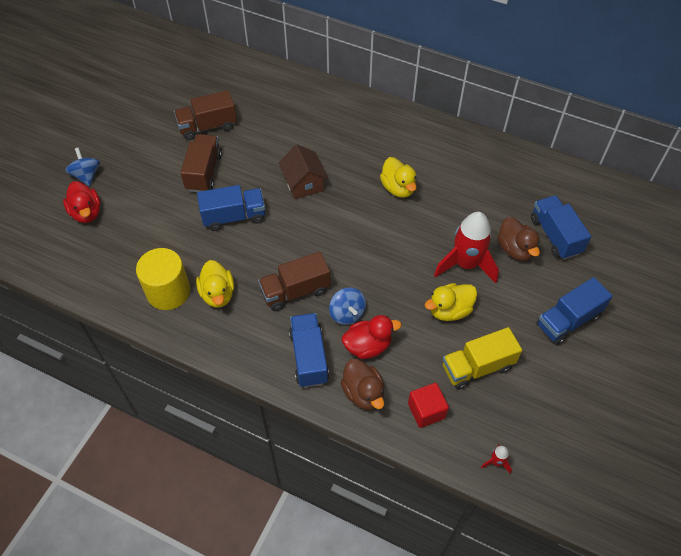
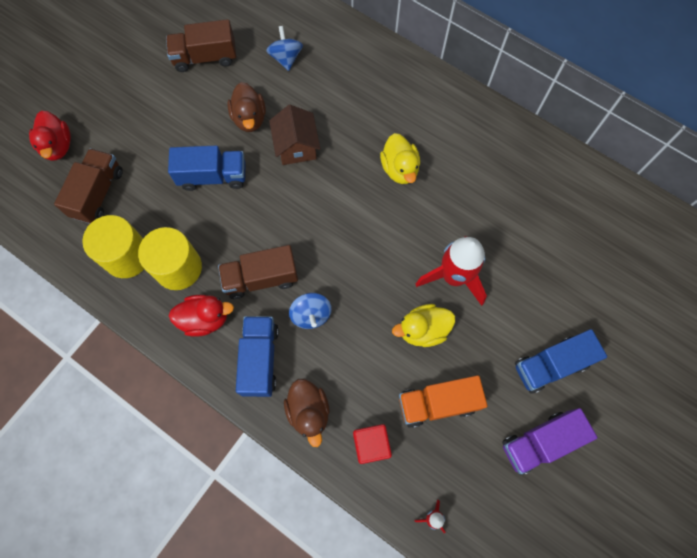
camera: 10 degrees right, 15 degrees up
(87, 175) = (65, 100): blue spinning top -> blue spinning top (286, 58)
(204, 172) = (190, 115): brown truck -> brown truck (98, 193)
(218, 294) = (178, 268): yellow duck -> yellow cylinder
(368, 346) = (325, 357): red duck -> red duck (205, 319)
(477, 367) = (437, 403): yellow truck -> orange truck
(515, 249) = (513, 267): brown duck -> brown duck (249, 118)
(555, 236) = (562, 257): blue truck -> none
(575, 384) = (539, 442): none -> purple truck

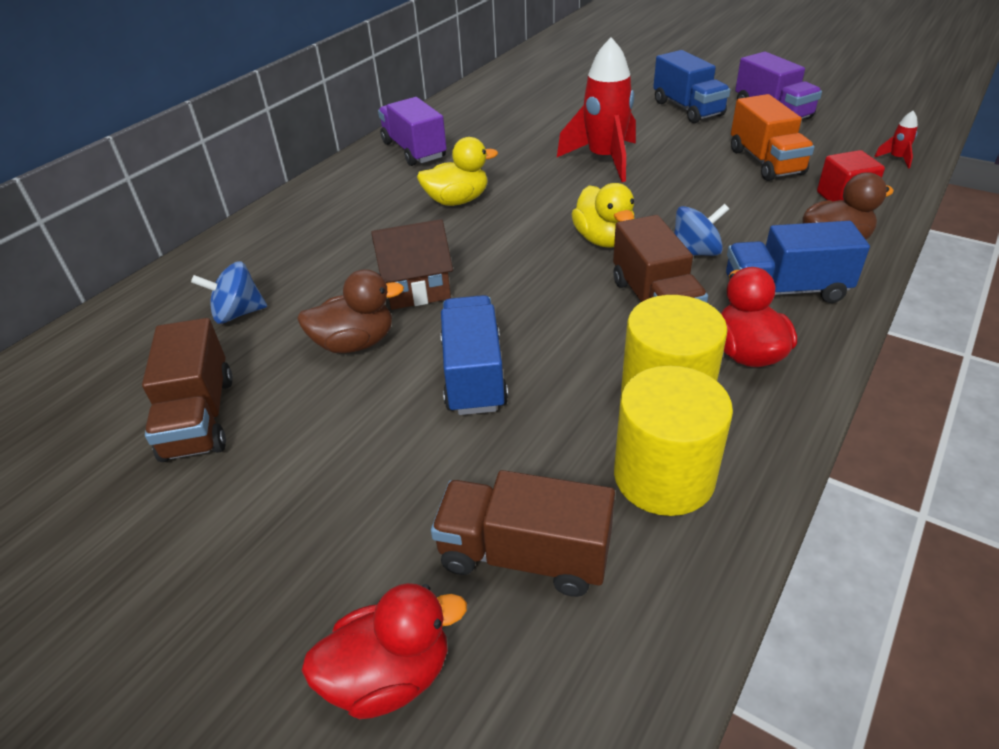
camera: 90 degrees left, 30 degrees down
(423, 330) = (680, 174): yellow duck -> yellow duck (603, 240)
(483, 138) = (414, 150): none -> purple truck

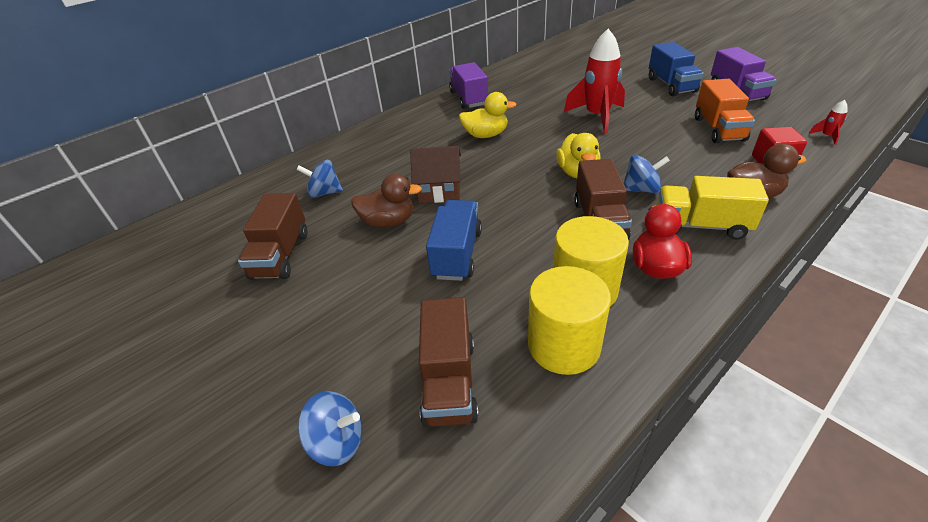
camera: 15 degrees right, 0 degrees up
(390, 675) = (338, 441): red duck -> blue spinning top
(524, 555) = (449, 381): brown truck -> brown truck turned 120 degrees counterclockwise
(785, 290) = (701, 225): blue truck -> yellow truck

